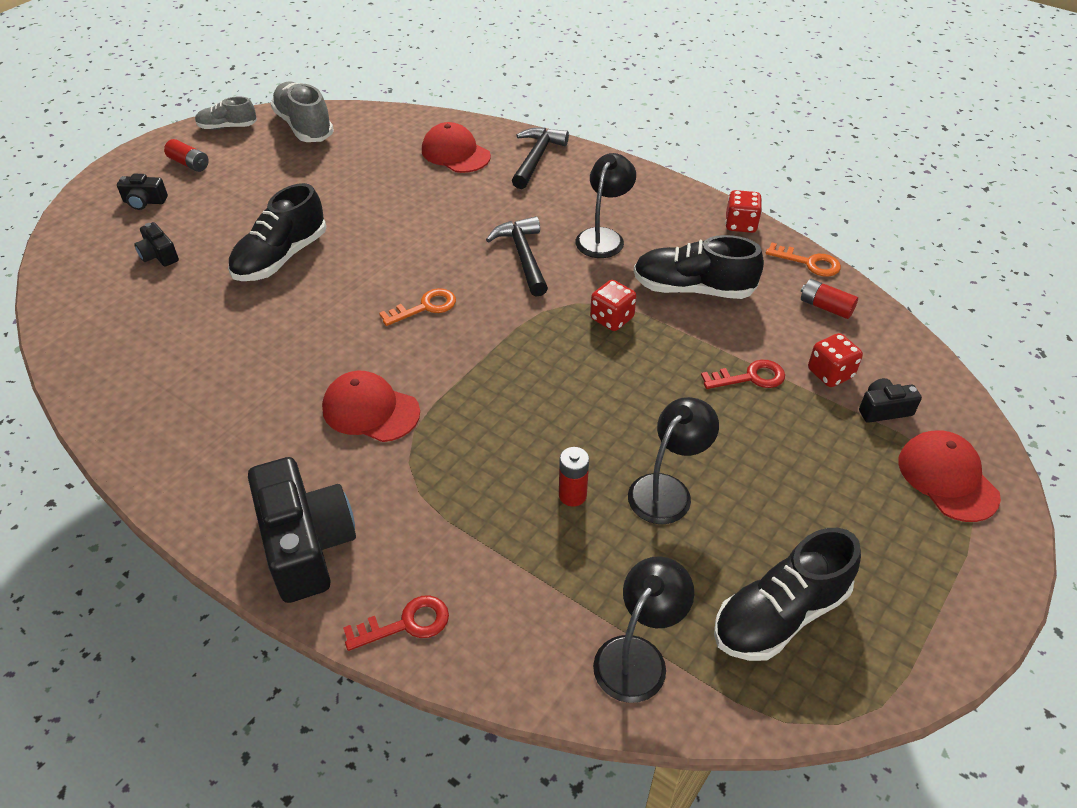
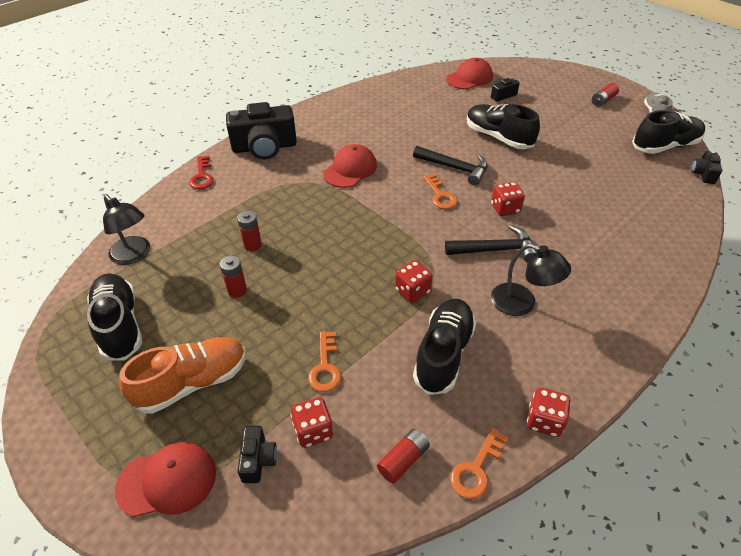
camera: 100 degrees right, 0 degrees up
(144, 202) = (557, 87): black camera -> black camera (703, 174)
(304, 126) = (665, 146): grey shoe -> black shoe
(445, 250) = (505, 209): none -> red dice
(455, 153) = (643, 224): red cap -> red cap (469, 78)
(536, 158) = (645, 275): black hammer -> black hammer (454, 168)
(667, 490) = (237, 290): black lamp -> red battery
(750, 377) = (325, 367): red key -> orange key
(826, 494) = (192, 382): none -> orange shoe

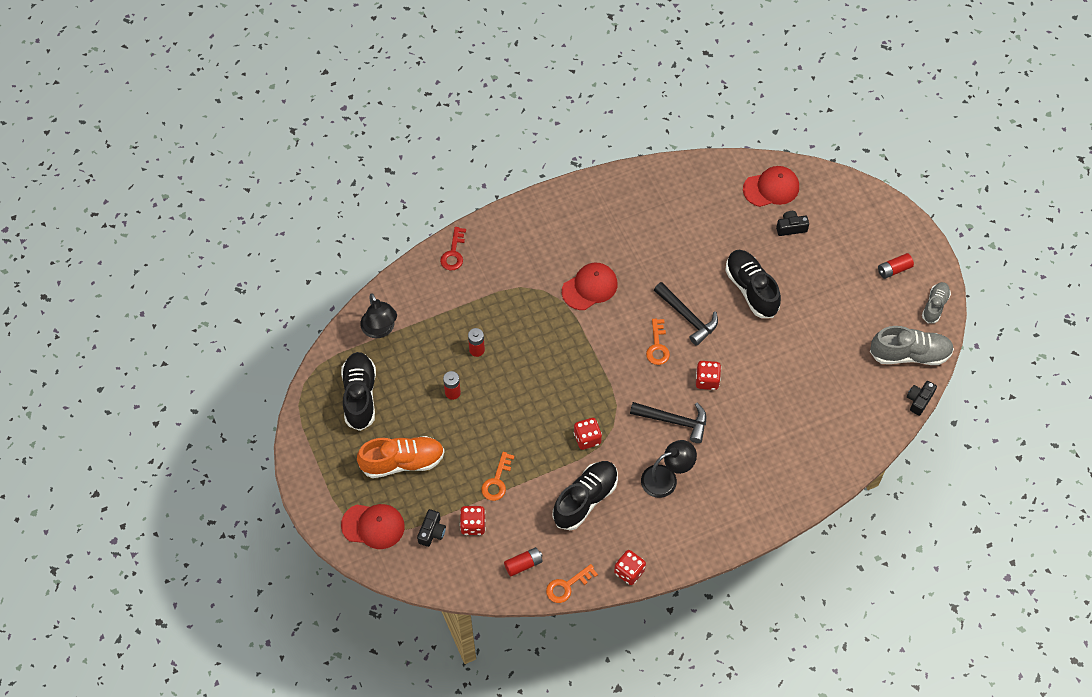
camera: 20 degrees right, 15 degrees up
(264, 147) = (520, 231): black camera -> none
(522, 304) = (666, 478): black lamp -> black lamp turned 75 degrees counterclockwise
(665, 146) = (909, 354): black shoe -> grey shoe

